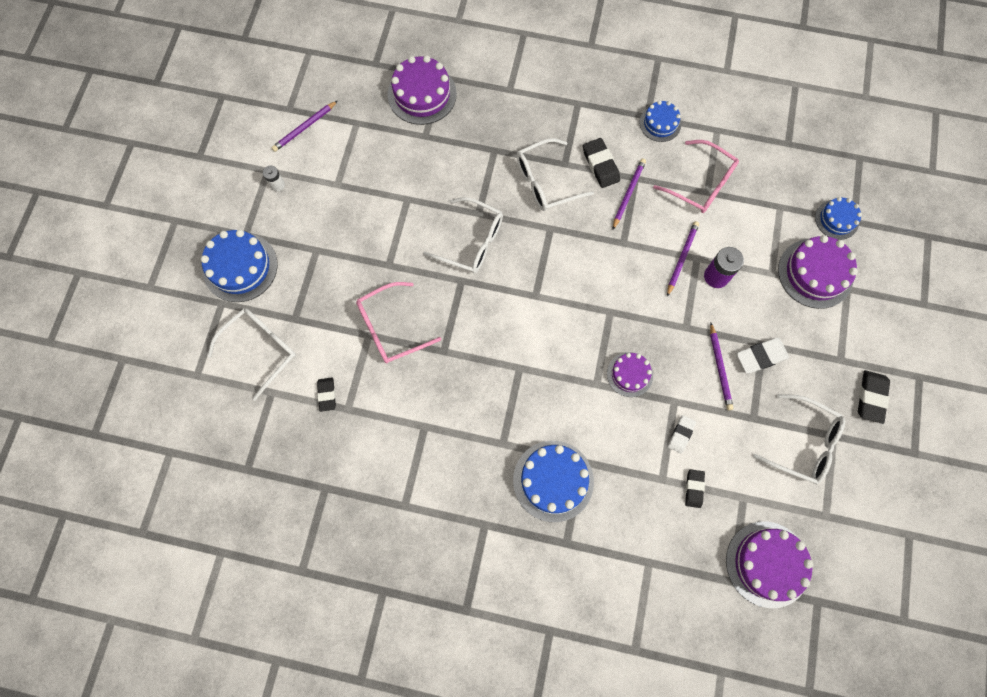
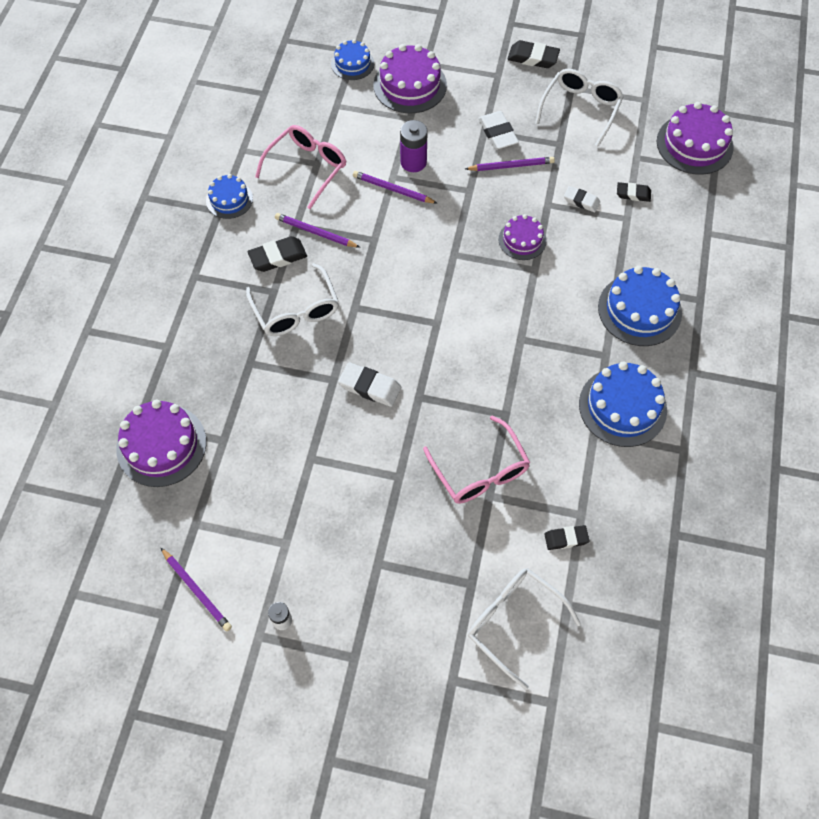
camera: 90 degrees left, 10 degrees down
(240, 267) = (401, 660): blue cake -> blue cake (622, 407)
(471, 241) = (370, 387): white glasses -> white eraser

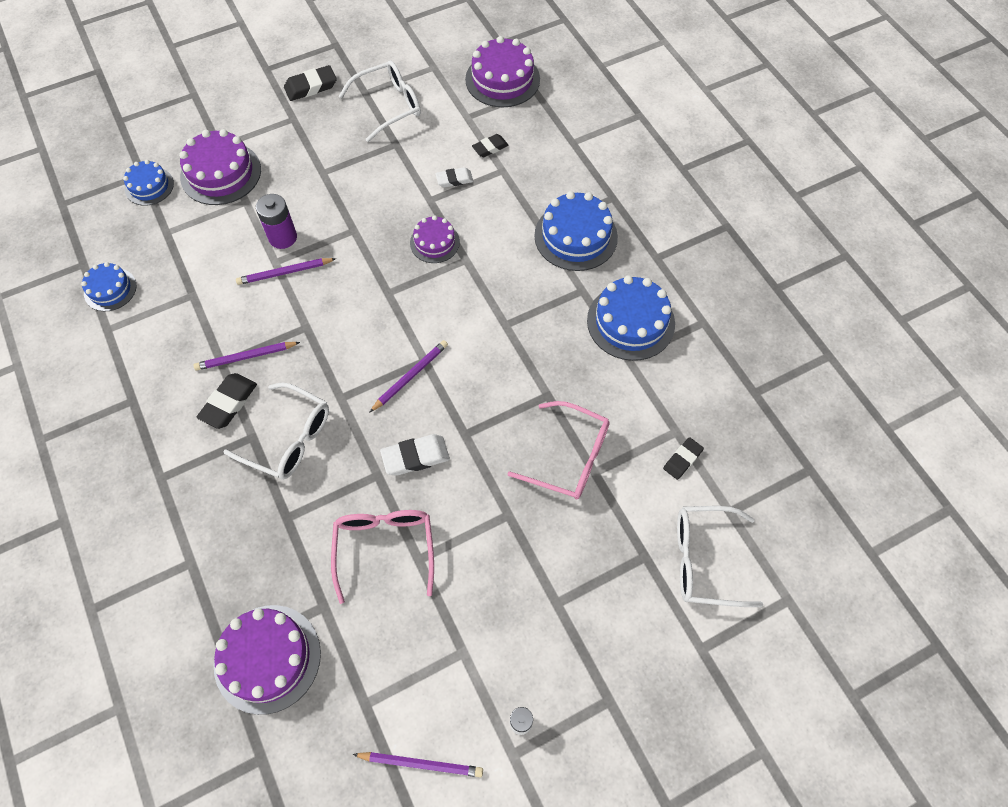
camera: 40 degrees left, 0 degrees up
(229, 199) = (133, 383): blue cake -> blue cake (110, 289)
(307, 168) = (186, 305): pink glasses -> pink glasses (385, 549)
(497, 133) = (336, 167): white eraser -> none
(511, 166) = (371, 187): purple pencil -> purple pencil (410, 376)
(580, 109) = (388, 106): white glasses -> white glasses turned 75 degrees clockwise

